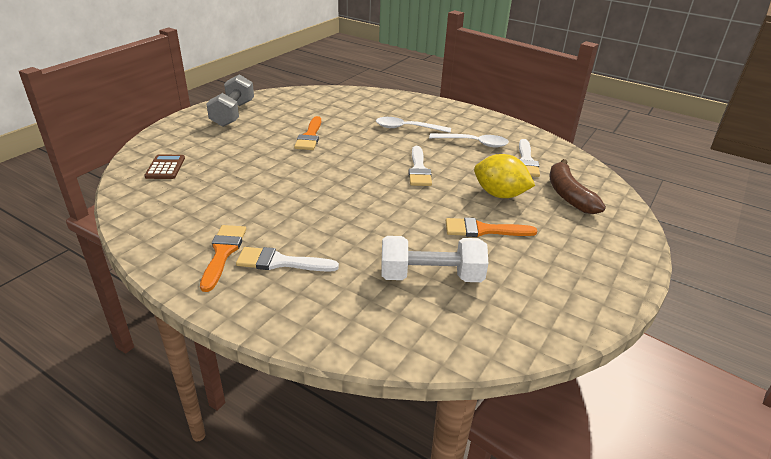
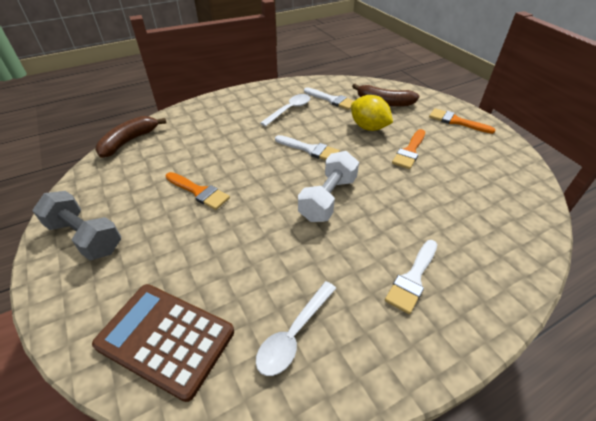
camera: 60 degrees left, 10 degrees up
(165, 167) = (166, 338): brown calculator -> brown calculator, size x1.99
(223, 253) = (382, 320): orange brush -> orange brush (456, 121)
(343, 92) = (129, 141): none -> brown banana
(407, 128) = (237, 131): white spoon -> white spoon (294, 334)
(431, 276) = (457, 196): white dumbbell -> white dumbbell (328, 198)
(499, 194) = (368, 127): yellow lemon -> yellow lemon turned 75 degrees clockwise

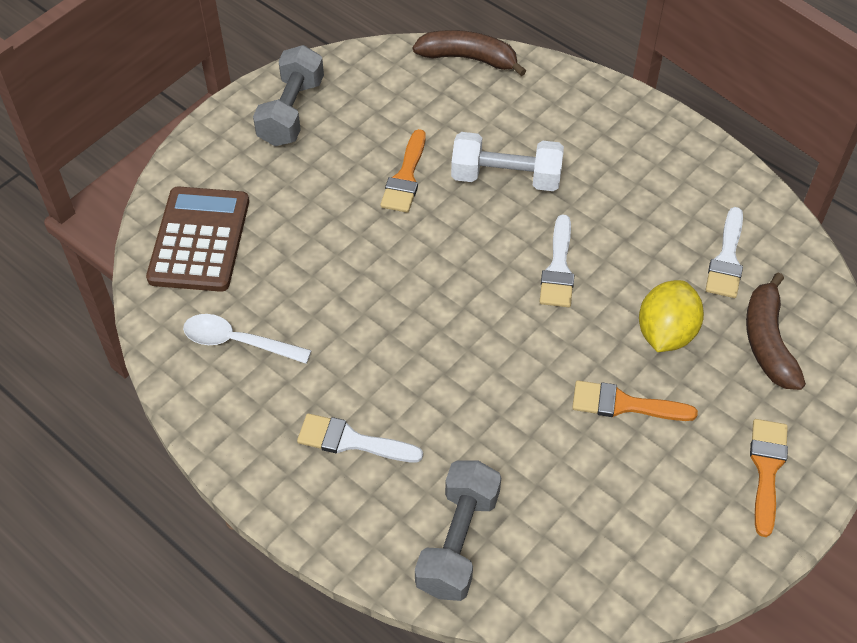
camera: 70 degrees right, 10 degrees up
(289, 110) = (655, 209): white spoon -> none
(328, 198) = (456, 320): white dumbbell -> white dumbbell (506, 177)
(500, 242) = (458, 541): none -> grey dumbbell

